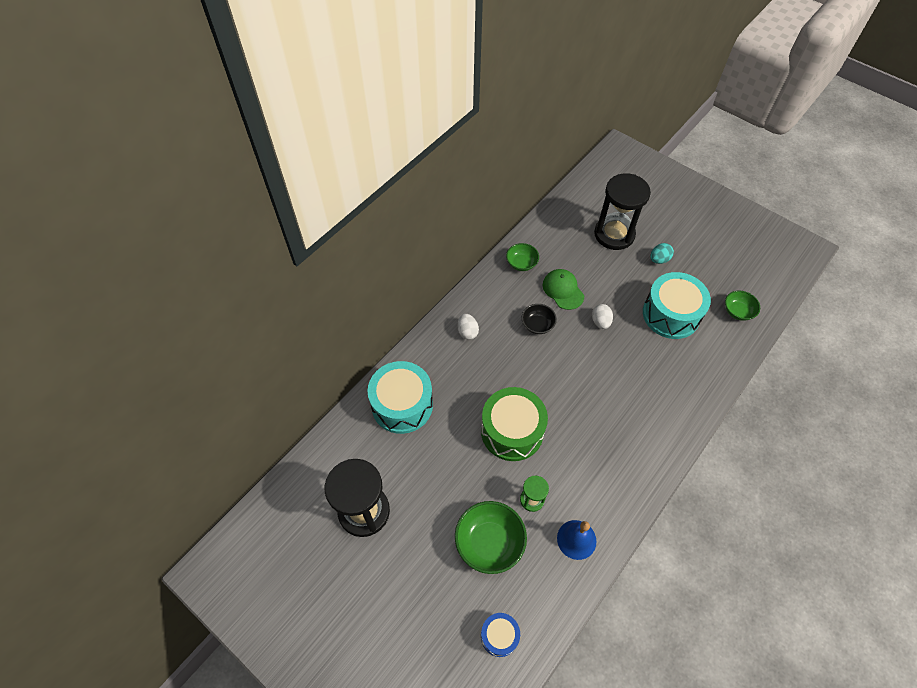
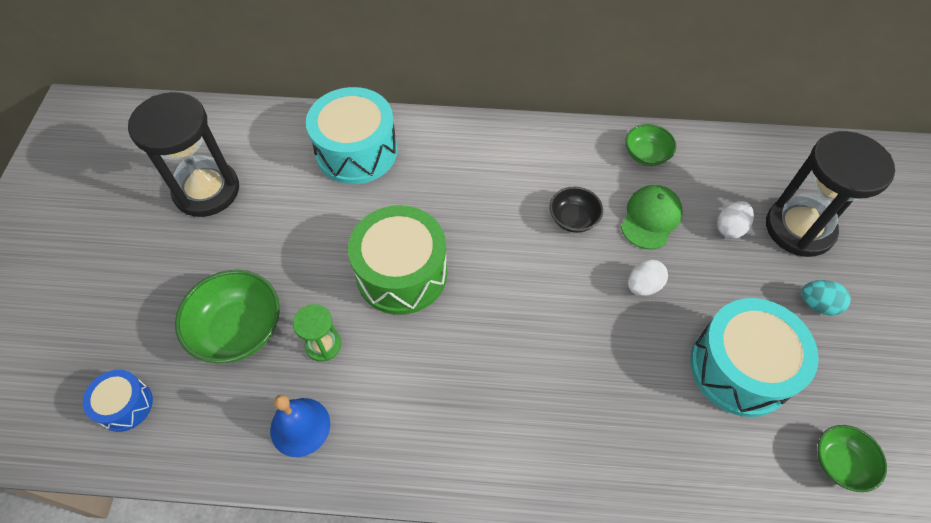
camera: 55 degrees right, 0 degrees up
(467, 332) = (499, 156): white egg -> white egg (730, 228)

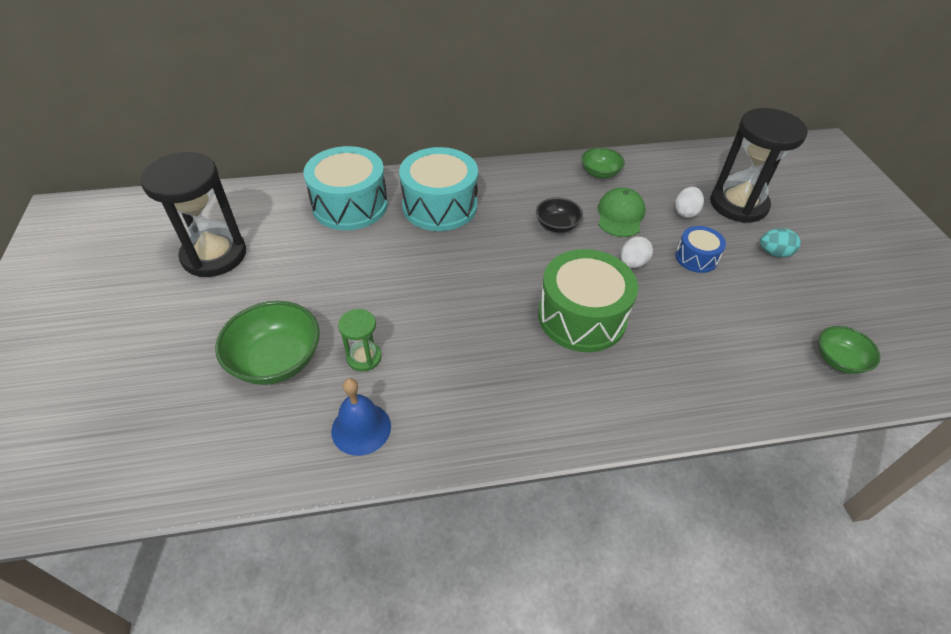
camera: 15 degrees left, 10 degrees down
(125, 405) = (174, 446): blue drum -> blue drum (696, 258)
(401, 273) = (420, 289): green drum -> green drum (582, 317)
(740, 368) = (733, 308): turquoise drum -> turquoise drum (440, 206)

